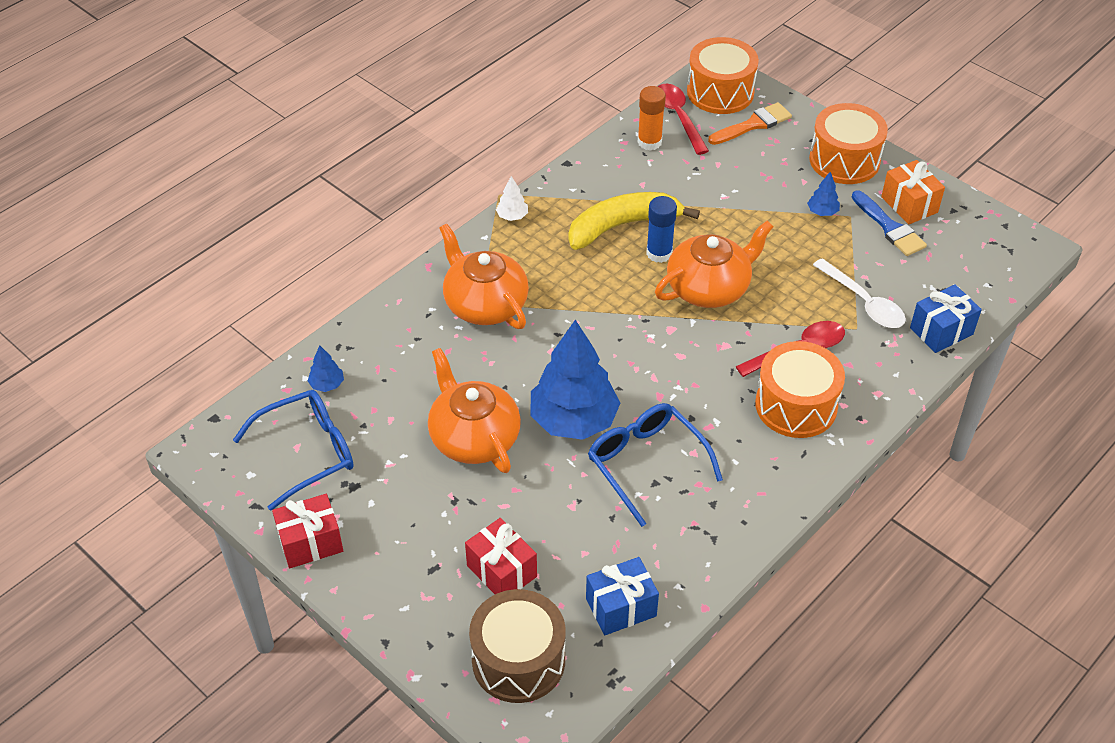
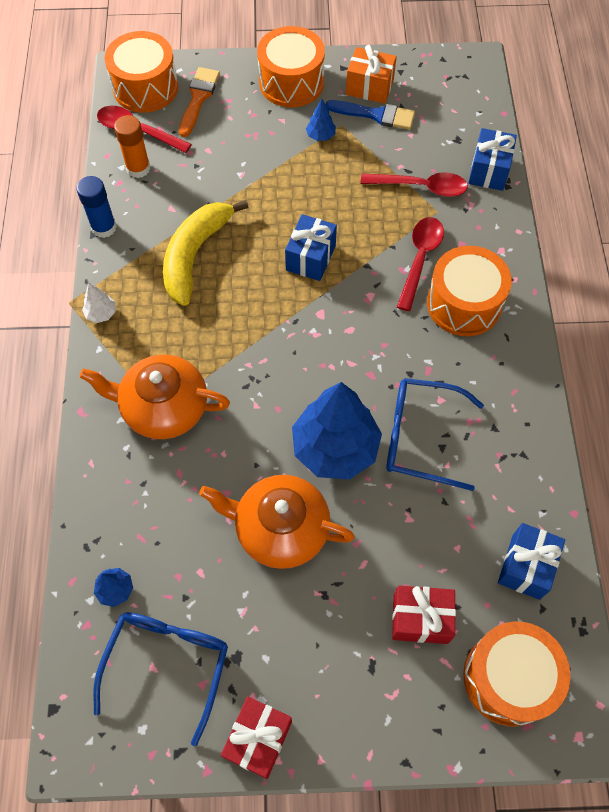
camera: 45 degrees left, 15 degrees up
(518, 660) = (508, 678): brown drum -> orange drum
(659, 253) = (246, 257): blue glue stick -> blue glue stick (104, 227)
(709, 288) = (310, 258): orange teapot -> blue gift
(863, 302) = (420, 187): white spoon -> red spoon

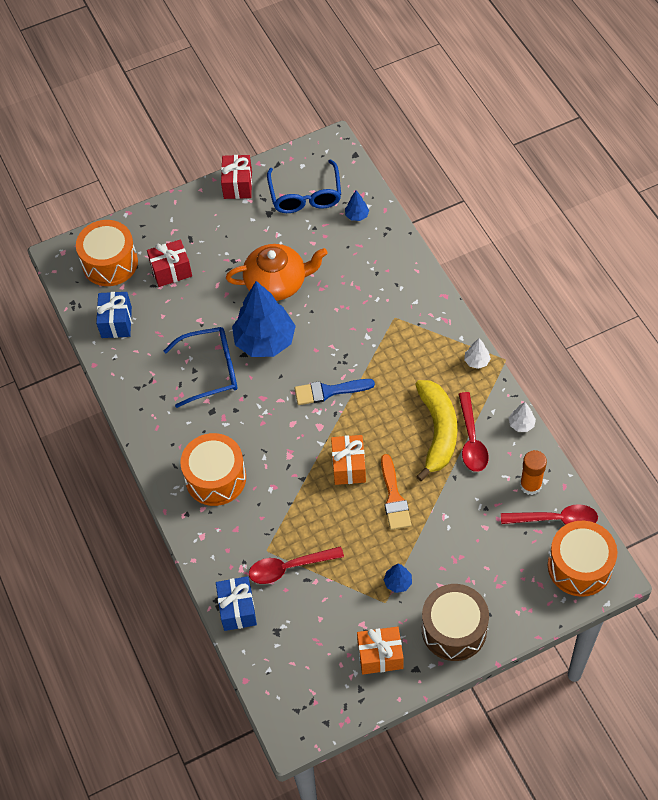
camera: 160 degrees right, 5 degrees down
(104, 227) = (521, 424): blue glue stick -> white tree
(163, 407) = (392, 319): orange teapot -> none
(198, 98) = (526, 575): orange brush -> orange brush (394, 497)
(291, 82) = (454, 629): orange drum -> brown drum
(310, 258) = (349, 466): blue gift -> orange gift
(375, 115) = (360, 626): blue brush -> blue brush (329, 391)
(420, 259) = (263, 501): red spoon -> red spoon (471, 439)

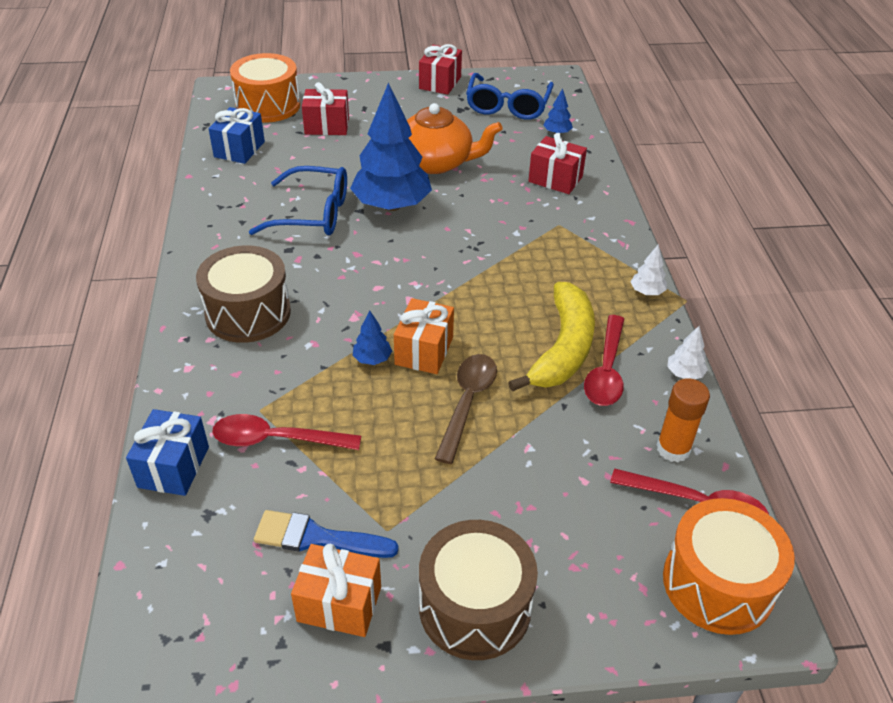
camera: 15 degrees right, 15 degrees down
(215, 478) = (248, 313): orange drum -> brown drum
(329, 391) = (441, 269): blue brush -> blue brush (317, 538)
(374, 270) = (555, 179): none -> red gift
(394, 497) = (467, 403): orange brush -> brown spoon
(398, 582) = (419, 510): blue tree -> blue tree (372, 359)

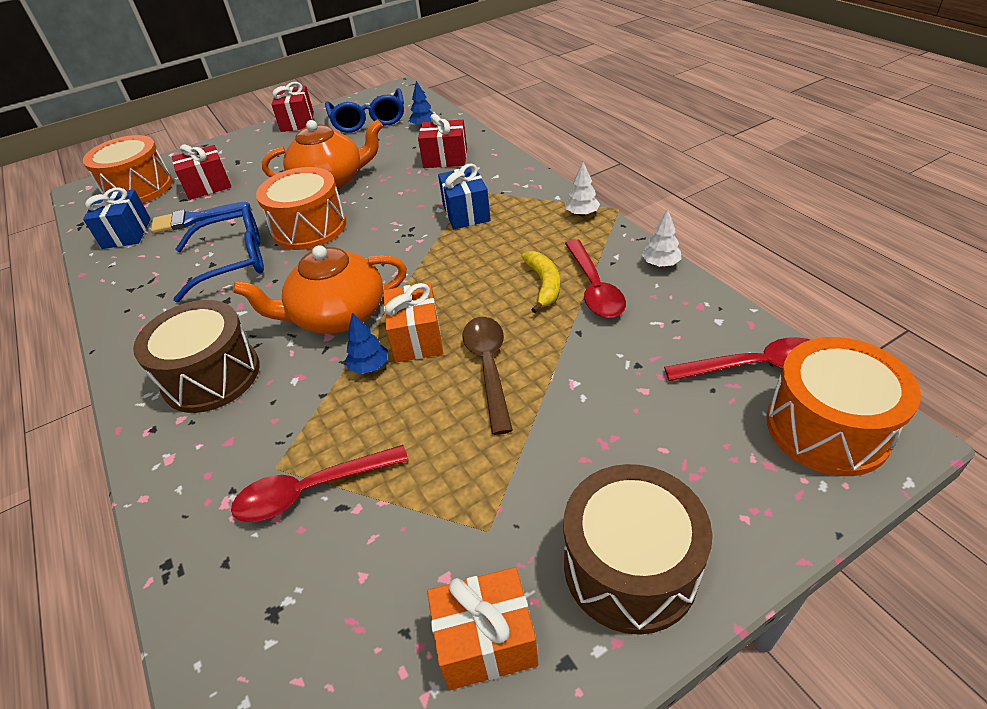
camera: 20 degrees left, 0 degrees up
(173, 467) = (203, 577): blue gift -> blue gift (466, 213)
(317, 538) = (417, 577): blue brush -> blue brush (195, 219)
(371, 301) = (337, 315): none -> orange teapot
(392, 205) = (309, 228): blue tree -> orange drum
(563, 348) = (544, 285): yellow banana -> yellow banana, size x0.56
(673, 449) = (698, 328): orange glue stick -> none

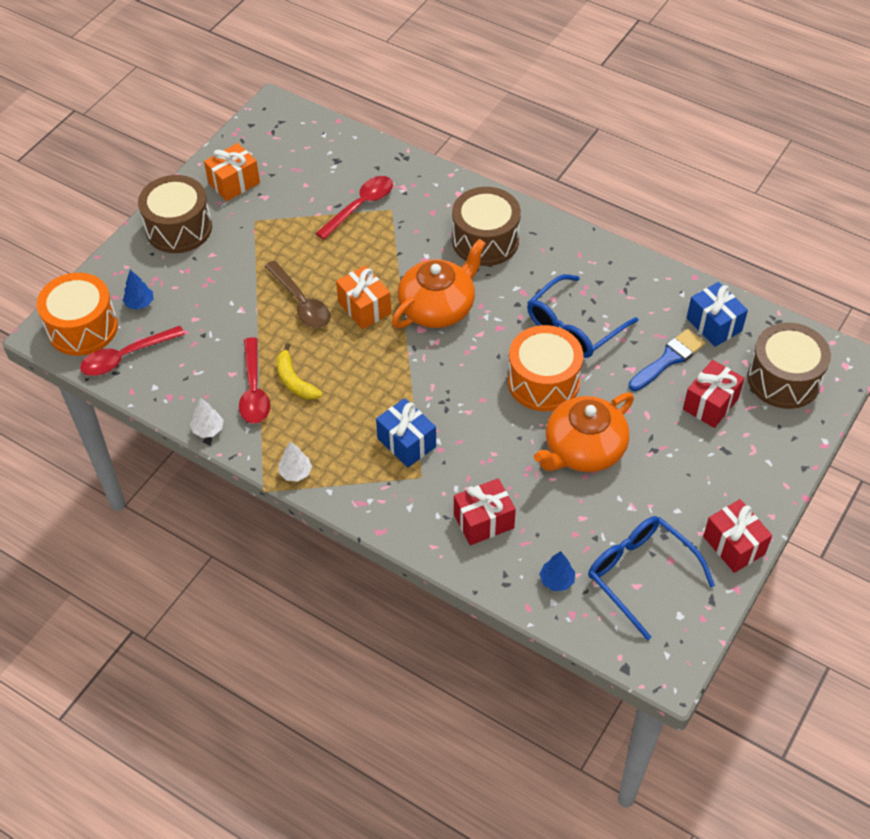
camera: 150 degrees right, 10 degrees up
(139, 188) = (783, 379): orange drum -> brown drum
(369, 366) = (382, 279): blue tree -> blue tree (140, 303)
(594, 288) = (254, 390): red spoon -> red spoon turned 150 degrees counterclockwise

